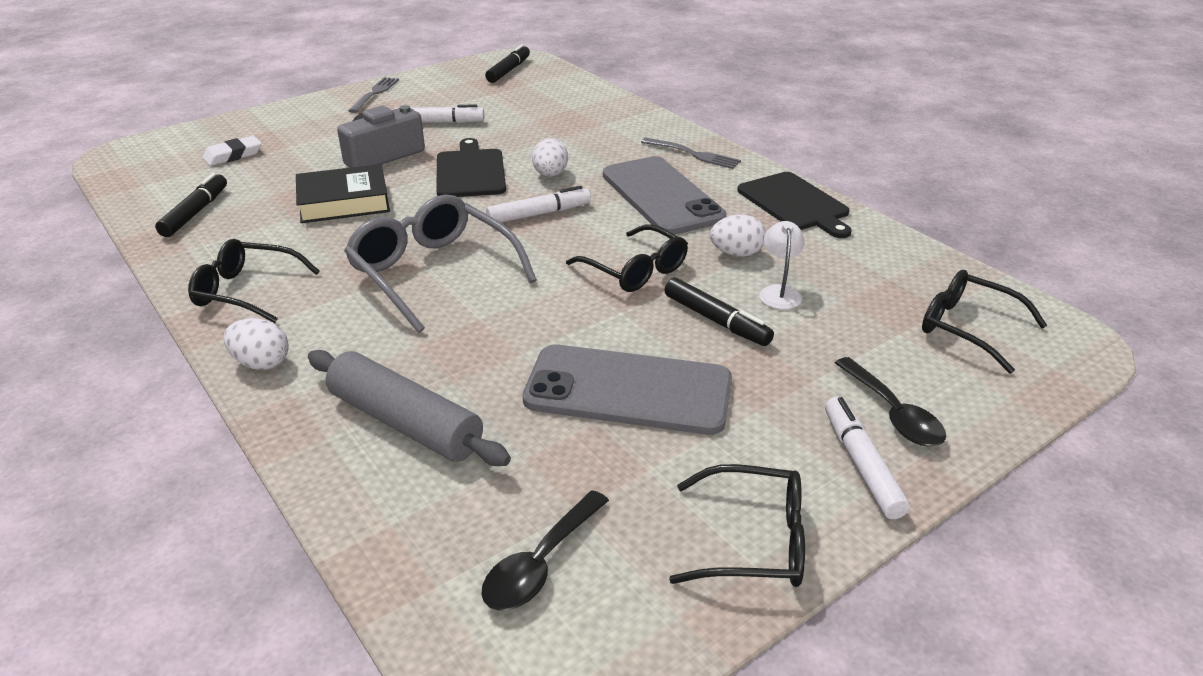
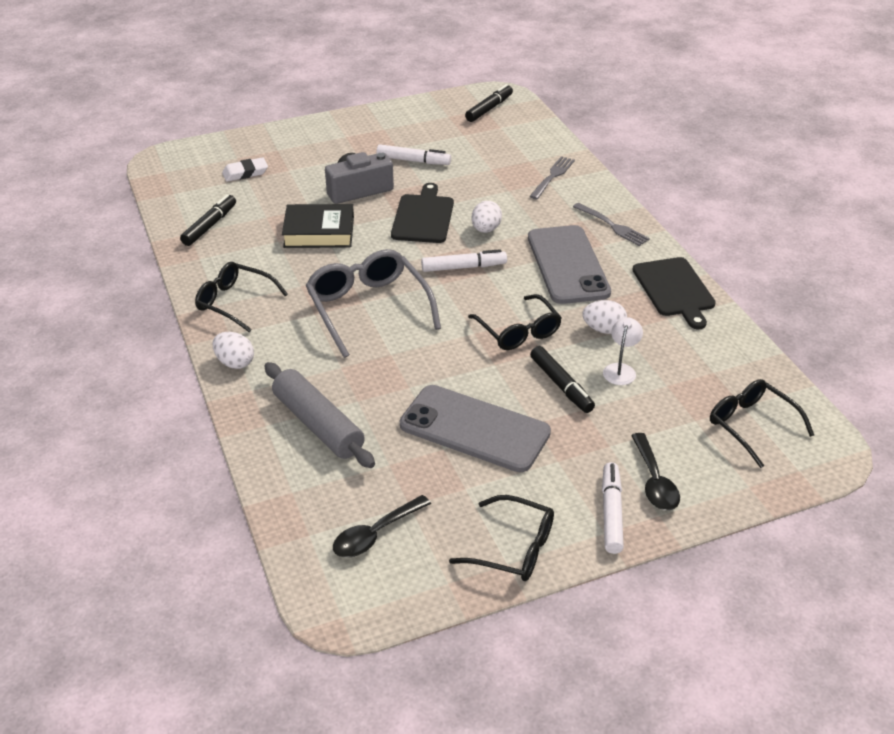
camera: 15 degrees right, 5 degrees up
(375, 93) = (369, 121): grey fork -> grey fork (552, 176)

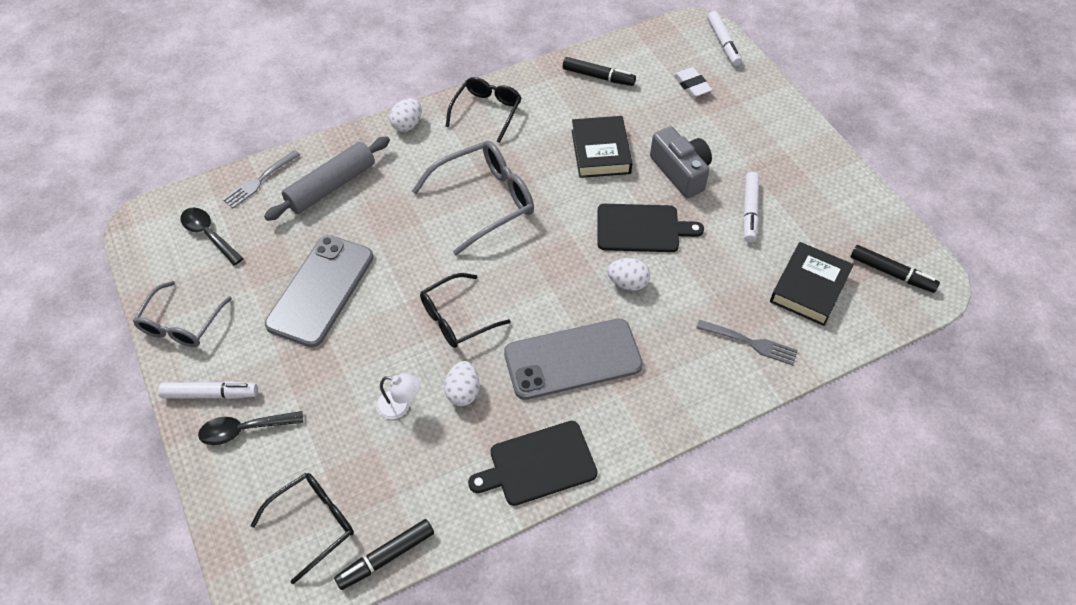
camera: 85 degrees right, 15 degrees up
(463, 267) = (557, 268): white marker -> white marker (723, 43)
(500, 144) = (809, 288): none -> black book
(515, 549) = (181, 325): black glasses -> grey glasses
(561, 385) = (377, 355): black marker -> black marker (386, 557)
(612, 226) = (656, 404): grey fork -> grey fork (260, 181)

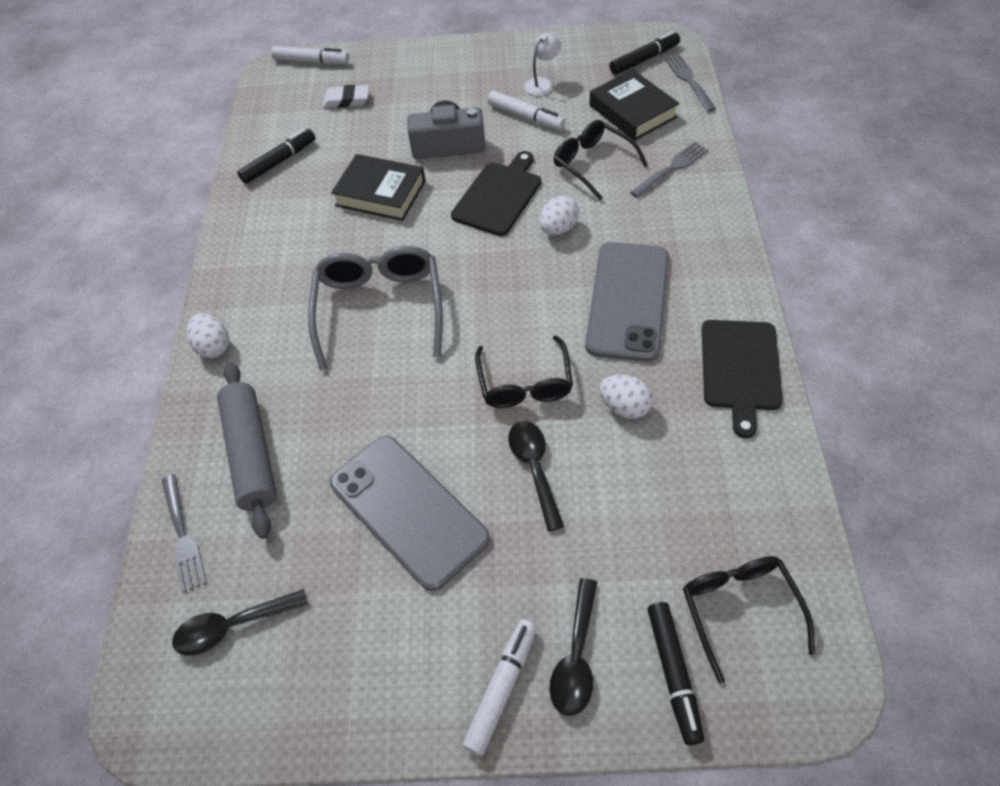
camera: 60 degrees left, 0 degrees up
(181, 325) = (367, 702): grey glasses -> none
(383, 352) = (534, 468): none -> black spoon
(386, 557) = (806, 543): black marker -> black marker (673, 674)
(400, 406) = (616, 473): white lamp -> white lamp (542, 83)
(487, 111) = (252, 266): black glasses -> black glasses (592, 163)
(885, 320) = (689, 81): none -> grey fork

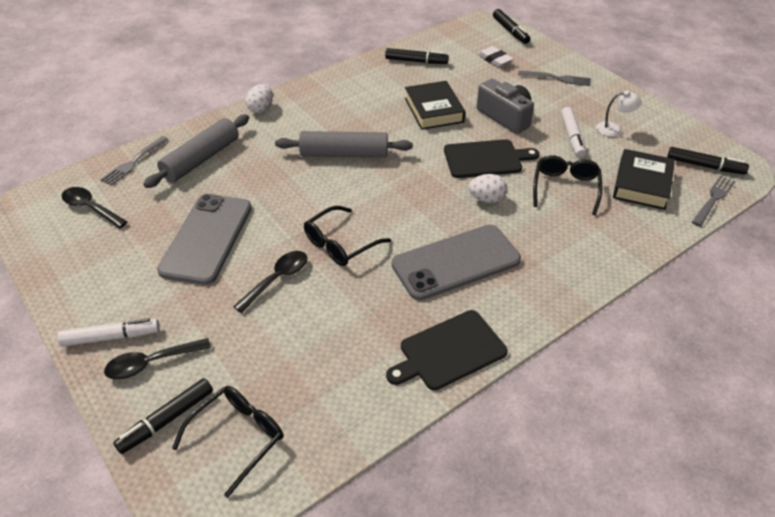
camera: 50 degrees right, 10 degrees down
(311, 61) = (510, 31): white marker -> black marker
(379, 307) = (344, 154): grey glasses -> grey rolling pin
(624, 407) = (361, 301): white egg -> none
(671, 168) = (608, 230): grey fork -> grey fork (557, 78)

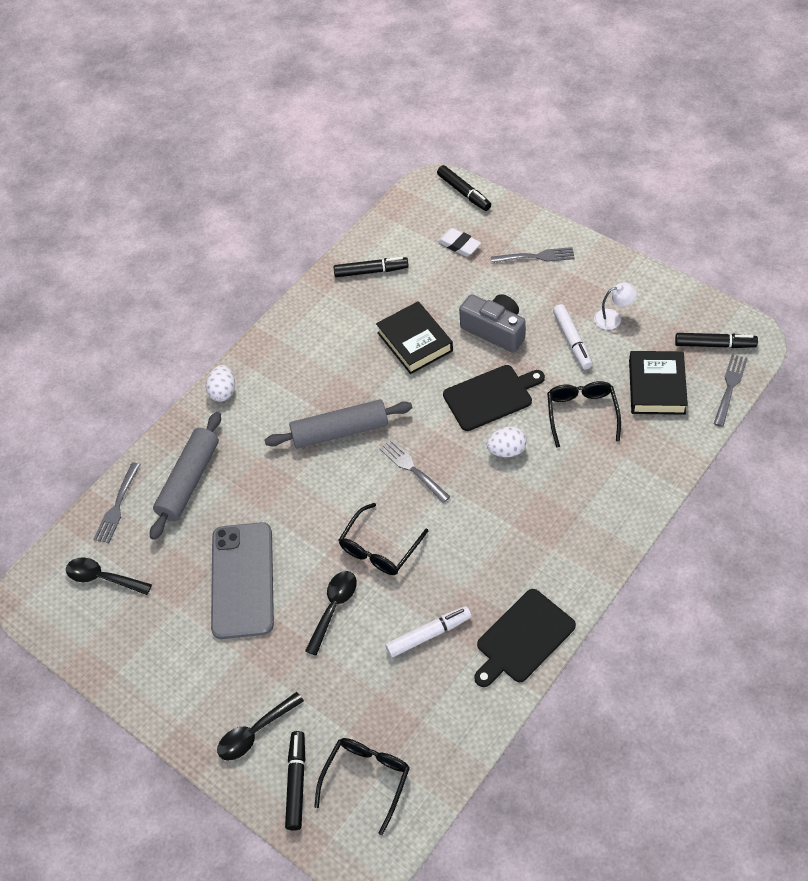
camera: 10 degrees left, 10 degrees up
(111, 337) = (203, 717): white marker -> white marker (429, 634)
(167, 420) = (296, 782): black marker -> black marker turned 150 degrees clockwise
(395, 193) = (412, 469): none -> grey fork
(455, 262) = (499, 537): grey phone -> none

